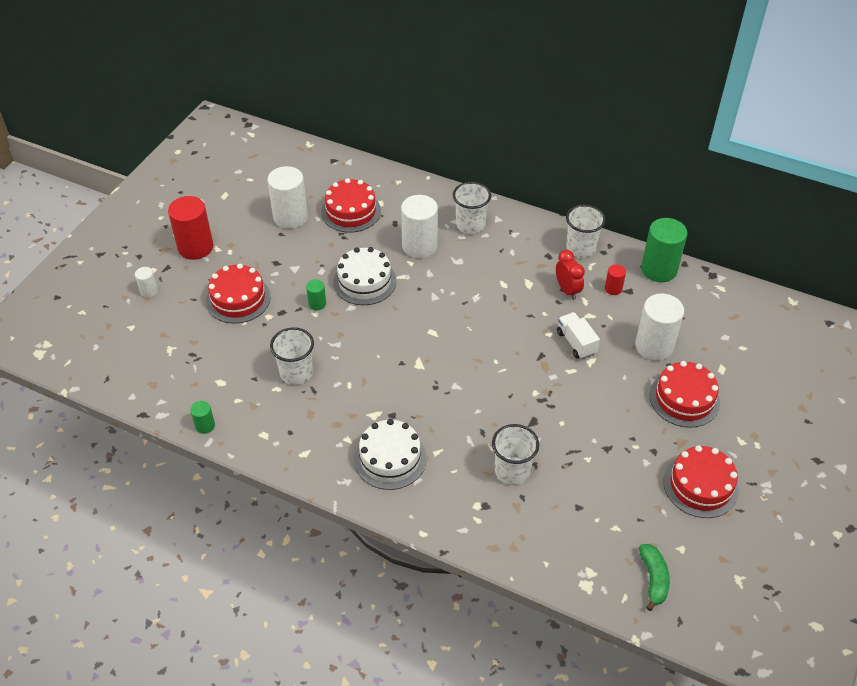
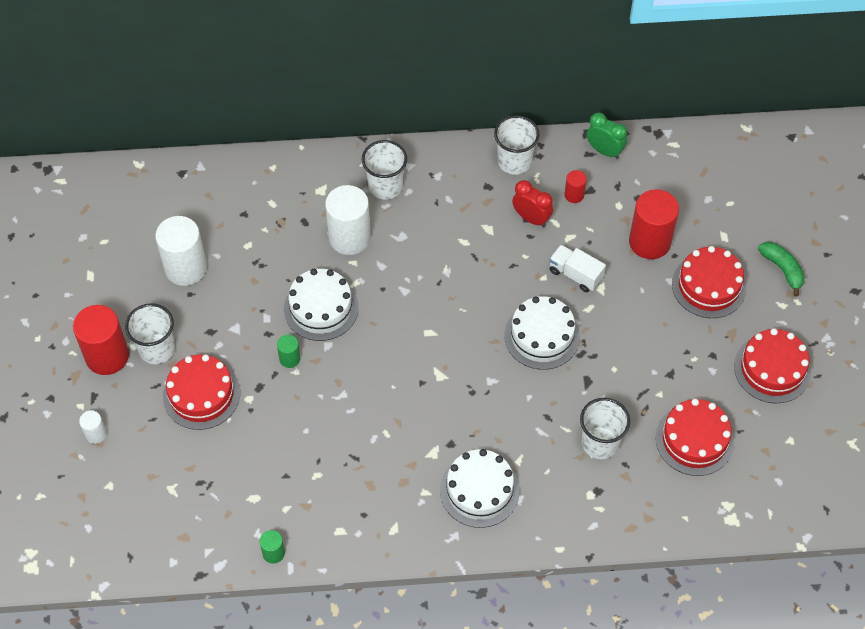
camera: 30 degrees left, 10 degrees up
(296, 373) = (324, 448): white cup -> white cup (157, 349)
(351, 211) = (247, 229): red cake -> red cake (694, 440)
(518, 373) = (542, 336): none -> white cake
(653, 579) = (783, 482): green banana -> green banana (782, 269)
(654, 346) = (649, 242): white cylinder -> red cylinder
(659, 269) = (604, 151): green cylinder -> green clock

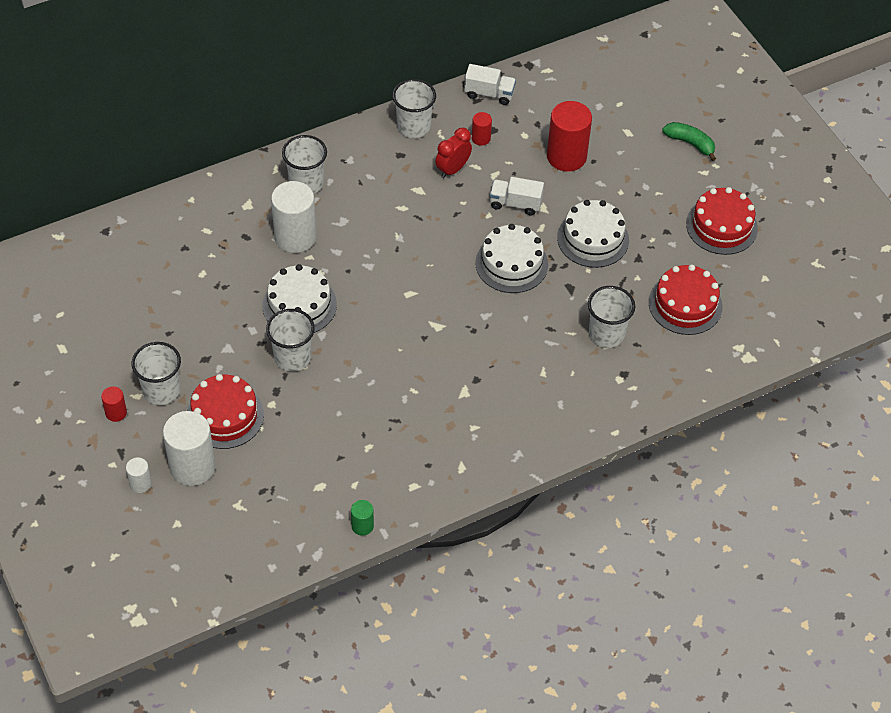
camera: 25 degrees left, 5 degrees down
(107, 356) = (116, 413): red cylinder -> red cylinder, size x0.48
(185, 268) = (152, 312): white cylinder -> white cylinder (192, 467)
(289, 359) = (292, 357): green cylinder -> white cup
(479, 490) = (521, 409): white cake -> white cake (593, 239)
(531, 218) = (453, 169): red clock -> red clock turned 60 degrees counterclockwise
(604, 151) = (489, 94): green clock -> white truck
(709, 286) = (635, 176): red cake -> none

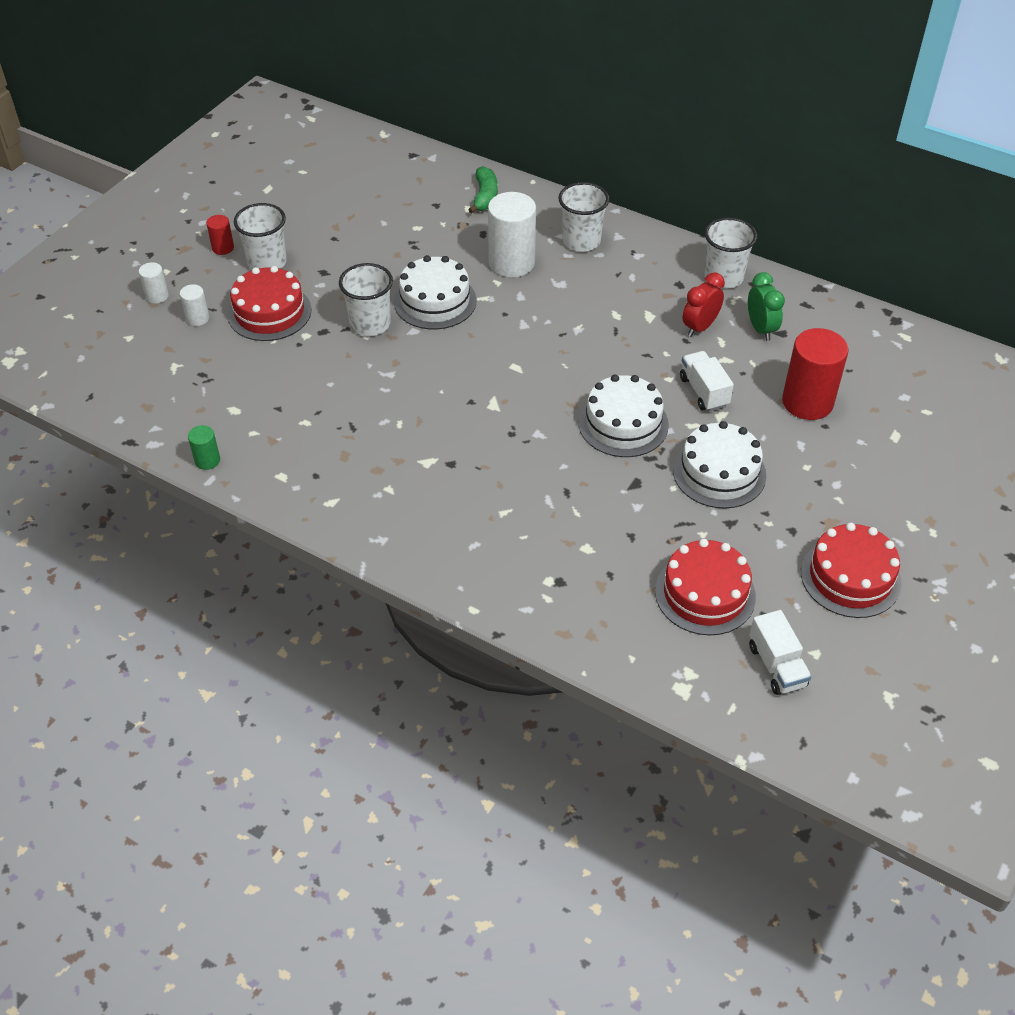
camera: 60 degrees right, 5 degrees down
(192, 467) = (197, 318): white cylinder -> white cylinder, size x0.48
(453, 169) = (700, 327): red clock -> red clock turned 60 degrees counterclockwise
(481, 138) = (761, 329): red cylinder -> green clock
(489, 94) = (824, 309): white truck -> white truck (776, 666)
(606, 334) = (600, 542): white cup -> none
(690, 143) = (939, 495): green banana -> green banana (485, 196)

